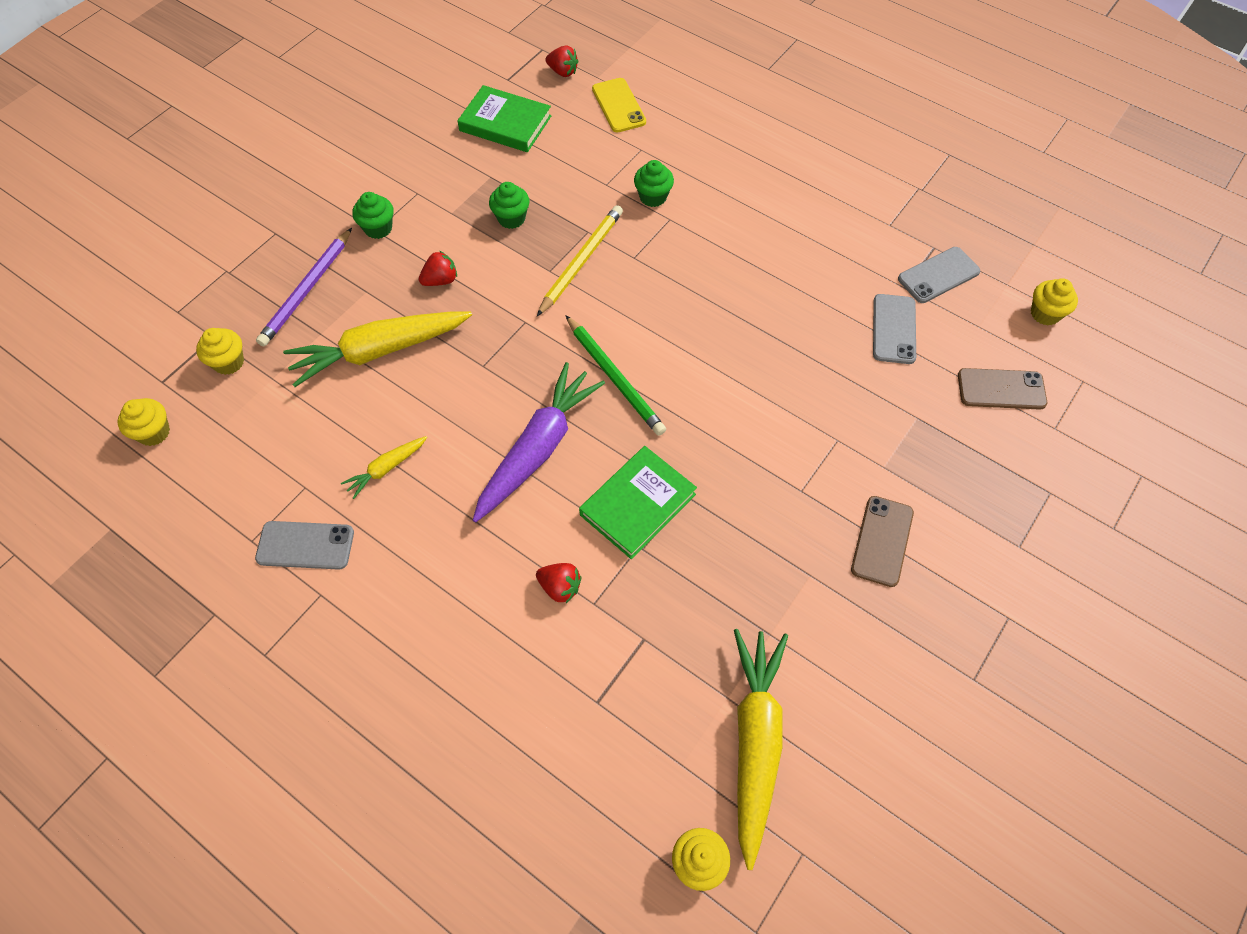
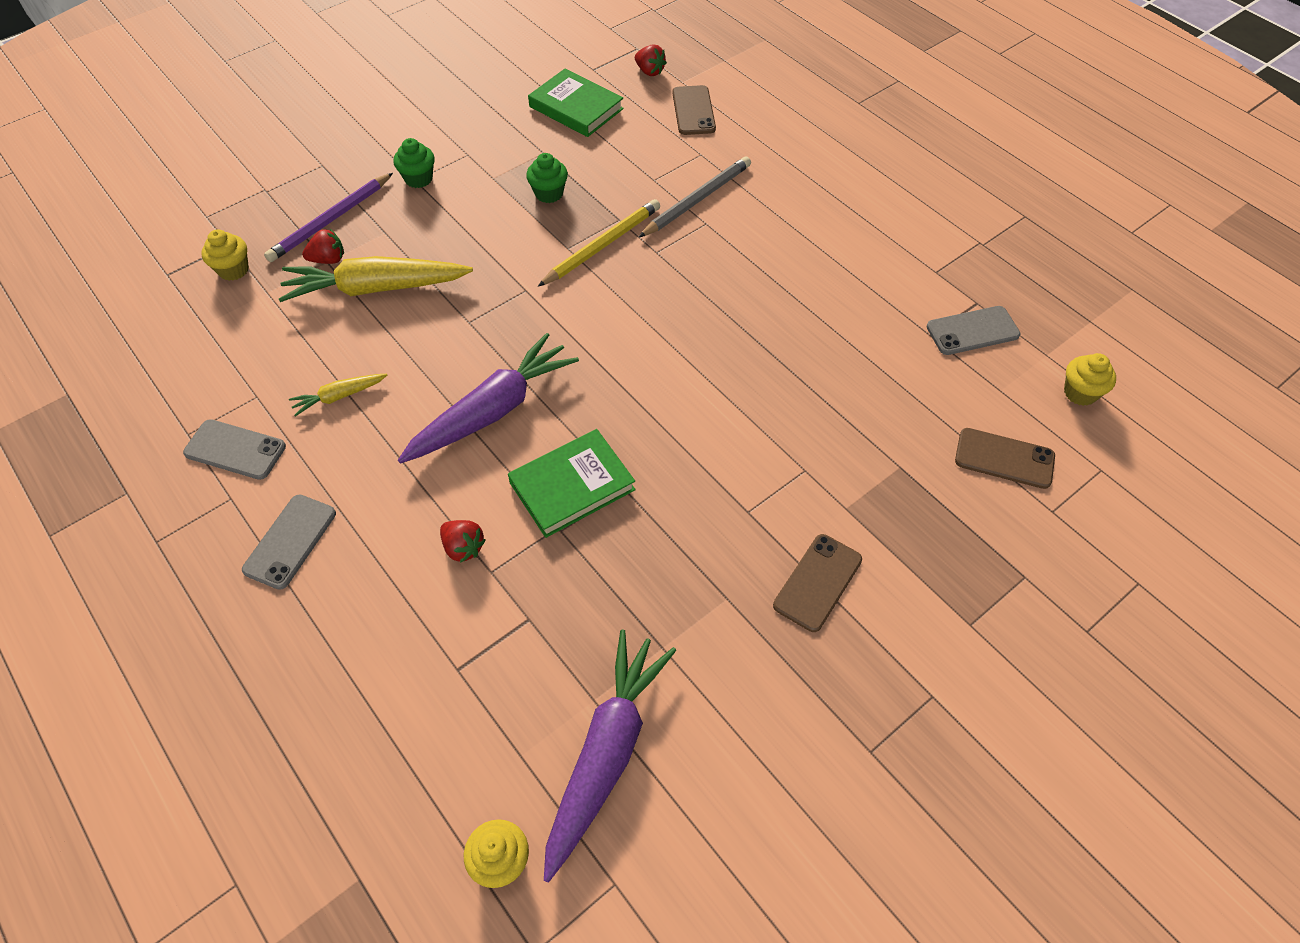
camera: 15 degrees right, 5 degrees down
(154, 432) = (141, 317): yellow cupcake -> none
(440, 280) = (459, 236): red strawberry -> red strawberry (328, 259)
(615, 377) = (595, 360): green pencil -> none
(618, 106) = (693, 111): yellow phone -> brown phone
(653, 197) = (696, 200): green cupcake -> grey pencil
(755, 742) = (606, 753): yellow carrot -> purple carrot
(893, 329) = (905, 374): grey phone -> grey phone (290, 541)

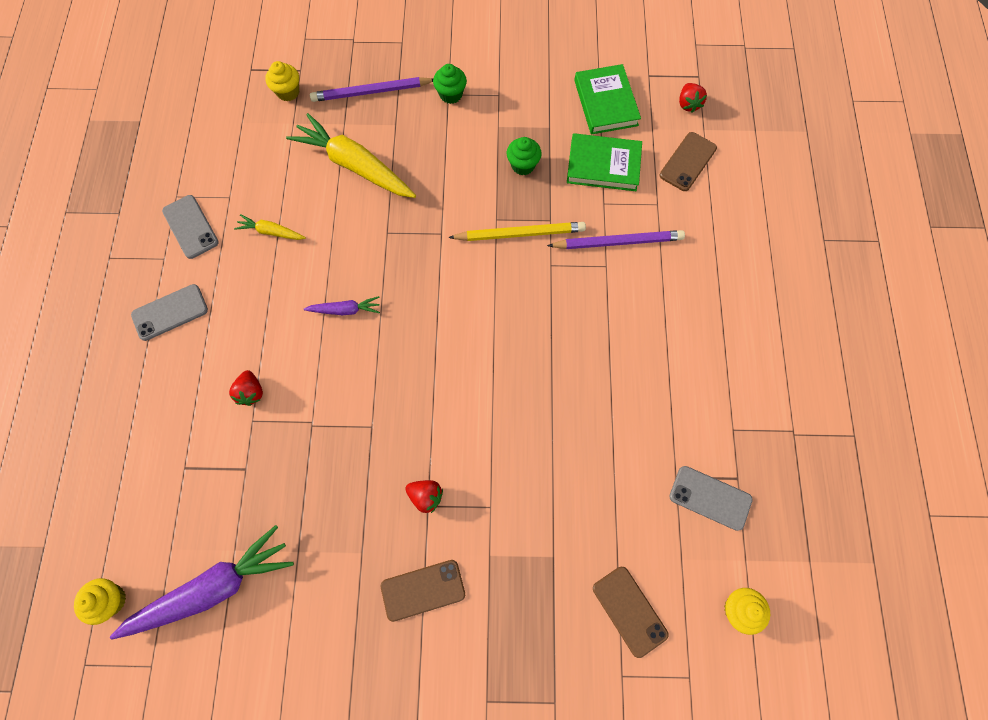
camera: 40 degrees right, 15 degrees up
(328, 259) = (346, 123): red strawberry -> red strawberry (426, 496)
(492, 411) = (345, 310): purple carrot -> purple carrot, size x0.48
(572, 486) = (343, 401): green book -> green book (603, 165)
(696, 200) = (618, 242): grey pencil -> purple pencil

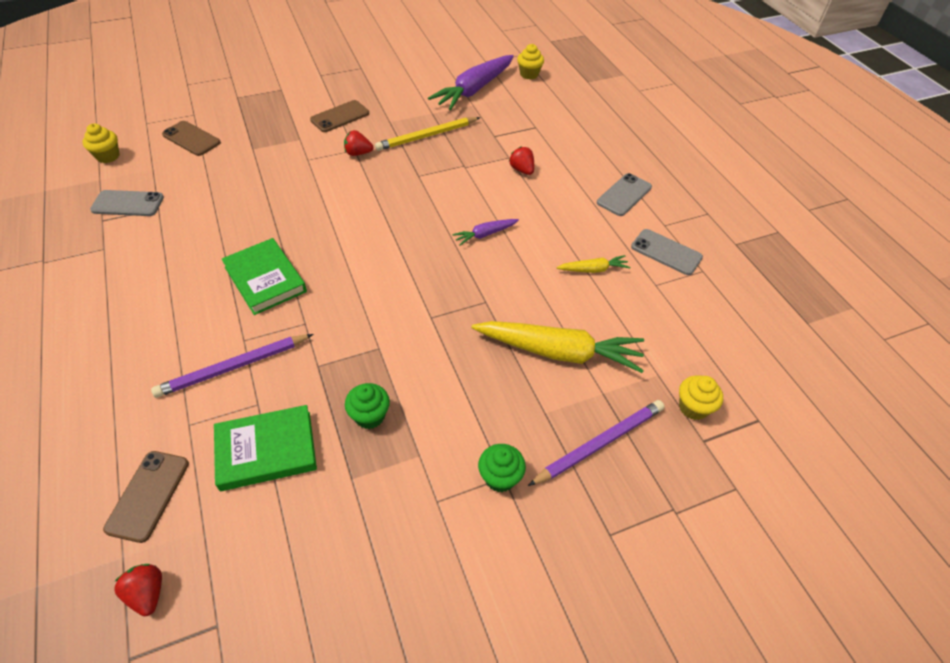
camera: 155 degrees right, 20 degrees down
(520, 233) = (348, 342): yellow pencil -> yellow pencil (427, 136)
(606, 103) = (279, 546): green book -> green book (265, 279)

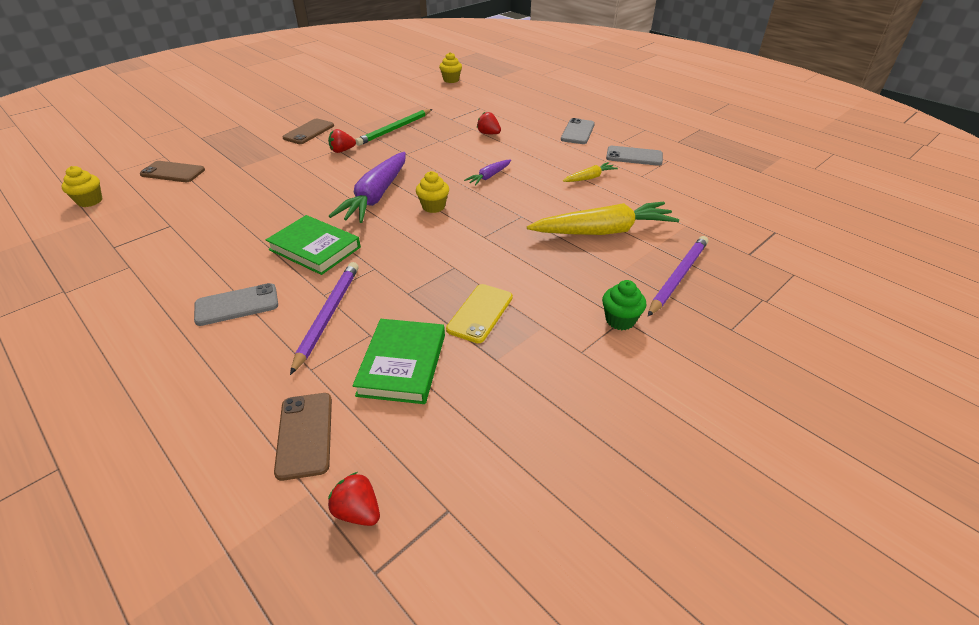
camera: 20 degrees left, 10 degrees down
(128, 204) = (134, 229): grey phone -> grey phone (237, 305)
(234, 367) = (327, 316): purple pencil -> purple pencil turned 150 degrees clockwise
(266, 450) = (402, 364): green book -> green book turned 45 degrees counterclockwise
(369, 416) = (480, 313): green cupcake -> yellow phone
(427, 136) = (395, 129): yellow pencil -> green pencil
(474, 90) = (414, 96): purple carrot -> purple carrot (376, 196)
(693, 407) = (726, 237): yellow cupcake -> yellow cupcake (433, 207)

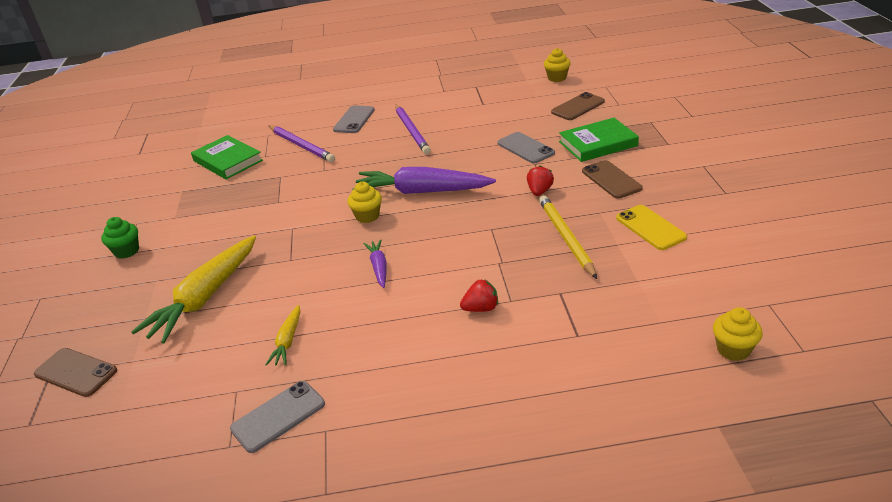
camera: 130 degrees right, 5 degrees down
(305, 435) = (230, 128): brown phone -> brown phone (76, 372)
(315, 248) = (379, 151): green book -> green book (598, 144)
(358, 511) = (174, 134): red strawberry -> none
(376, 196) = (422, 191): purple carrot -> purple carrot turned 45 degrees counterclockwise
(395, 129) = (565, 238): green pencil -> yellow pencil
(480, 313) = (221, 197): yellow phone -> yellow phone (650, 227)
(577, 132) = (400, 401): grey phone -> grey phone (525, 148)
(677, 277) = (106, 306): purple pencil -> purple pencil (412, 131)

